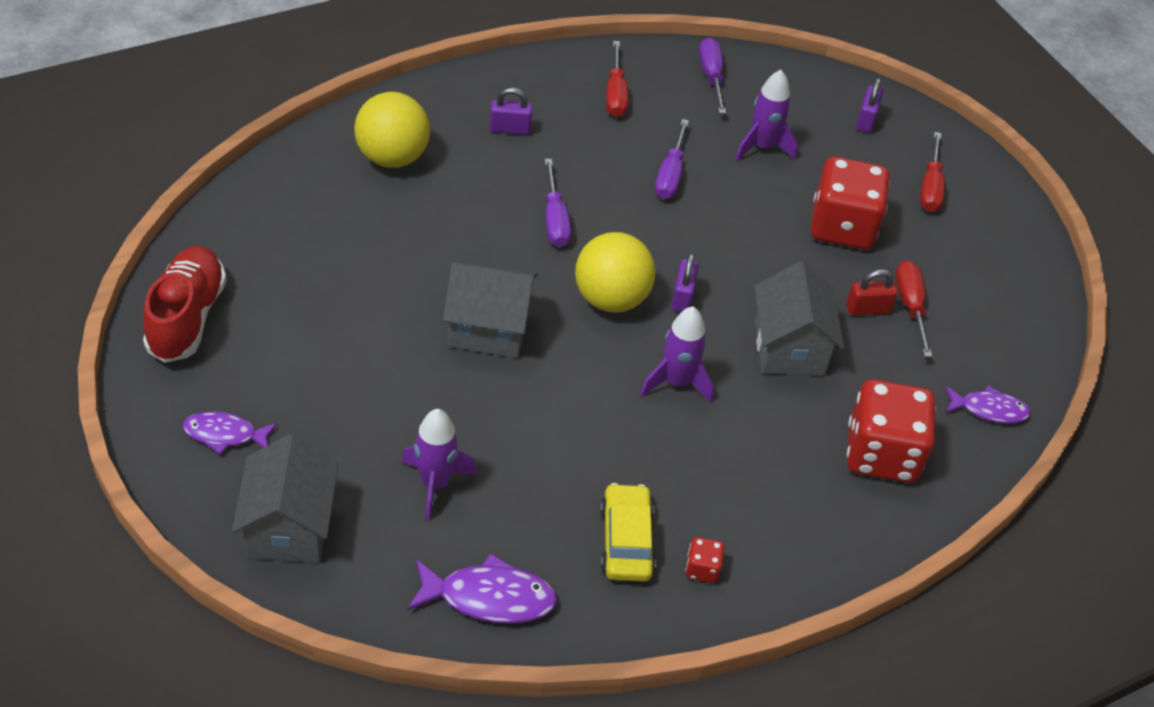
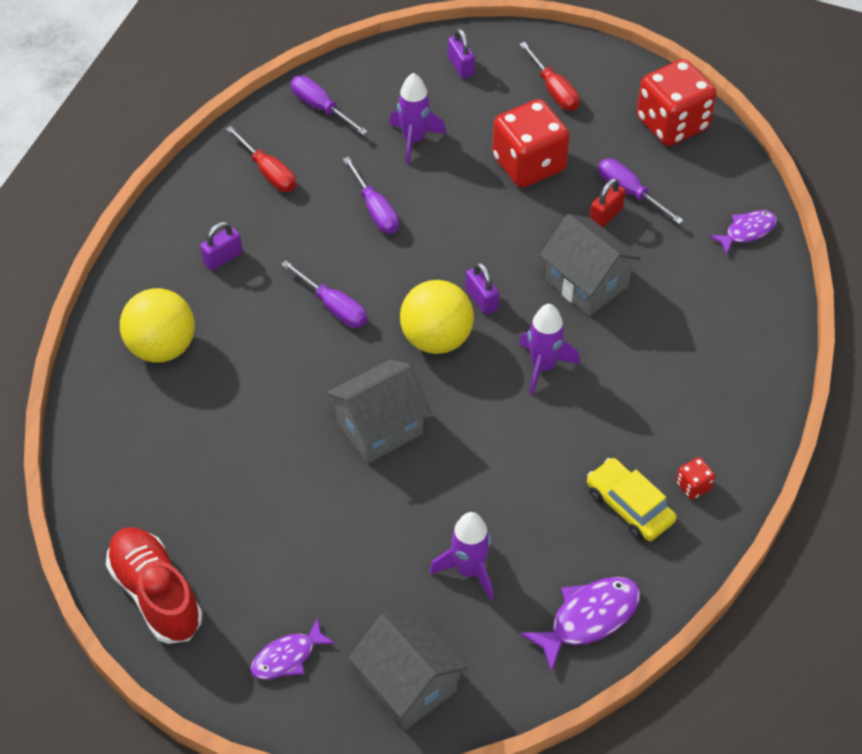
camera: 35 degrees left, 5 degrees up
(881, 454) = (716, 315): red dice -> red dice (672, 124)
(910, 306) = (629, 192): red screwdriver -> purple screwdriver

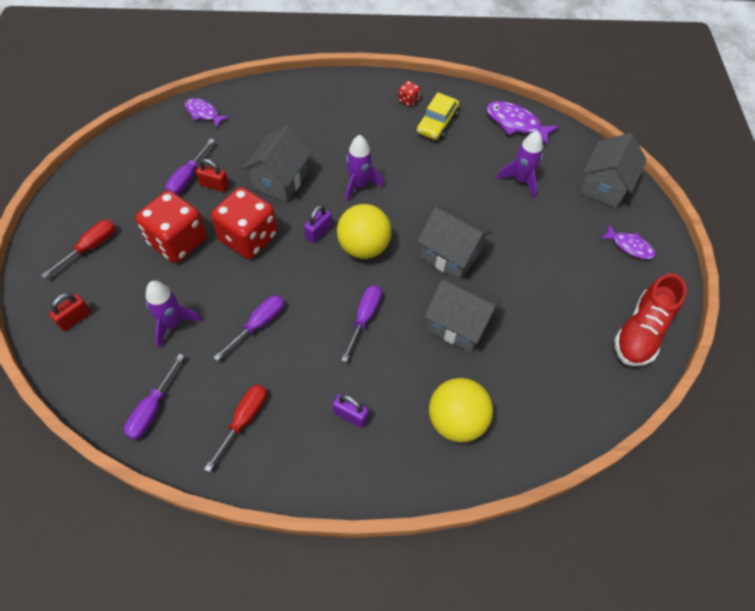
camera: 115 degrees left, 5 degrees up
(276, 396) = (458, 324): none -> grey house
(461, 66) = (75, 318): purple padlock -> red padlock
(672, 124) = (111, 170): red dice -> red dice (248, 238)

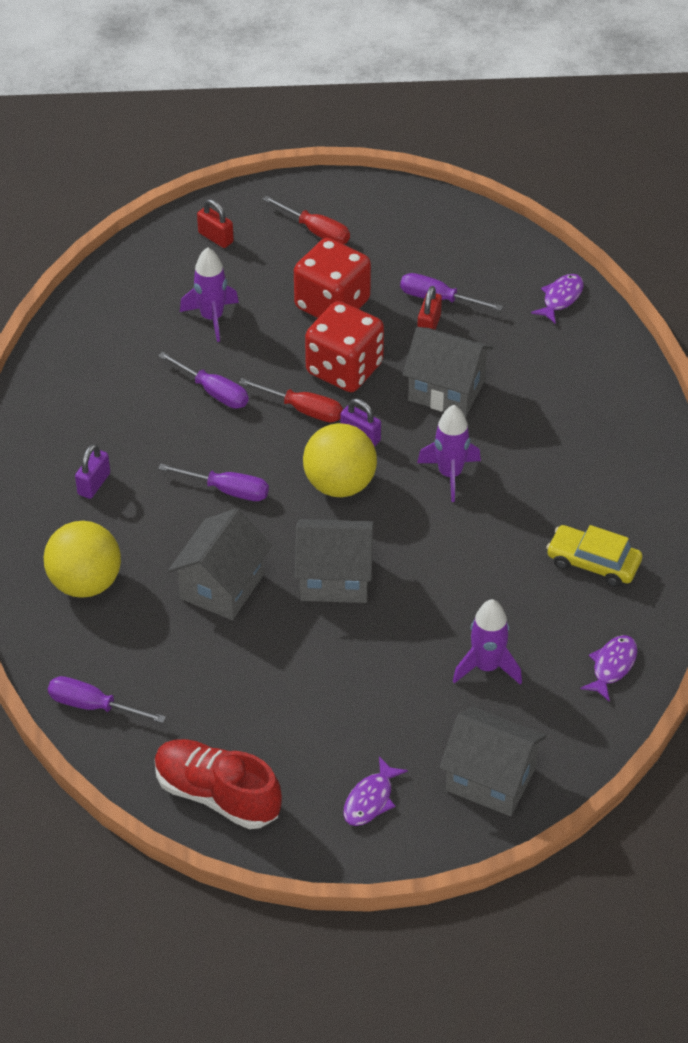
camera: 90 degrees right, 10 degrees down
(152, 409) = (103, 317): purple screwdriver -> purple screwdriver (93, 706)
(243, 420) = (89, 392): red screwdriver -> red screwdriver (303, 410)
(408, 100) = (637, 526): red dice -> none
(450, 255) = (334, 578): grey house -> grey house turned 60 degrees clockwise
(516, 123) = (612, 666): purple fish -> purple fish, size x0.66

